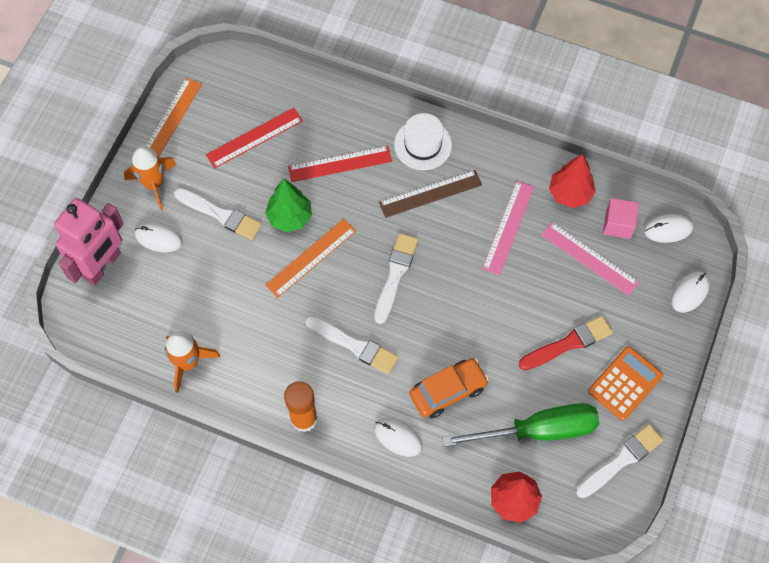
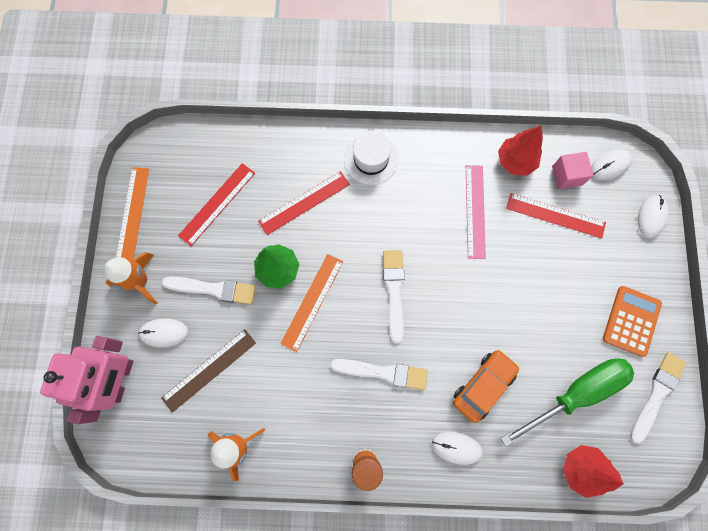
camera: 20 degrees left, 10 degrees up
(430, 194) = (395, 203): brown ruler -> brown ruler (209, 370)
(568, 343) = (569, 301): red brush -> none
(589, 258) = (555, 215): pink ruler -> red ruler

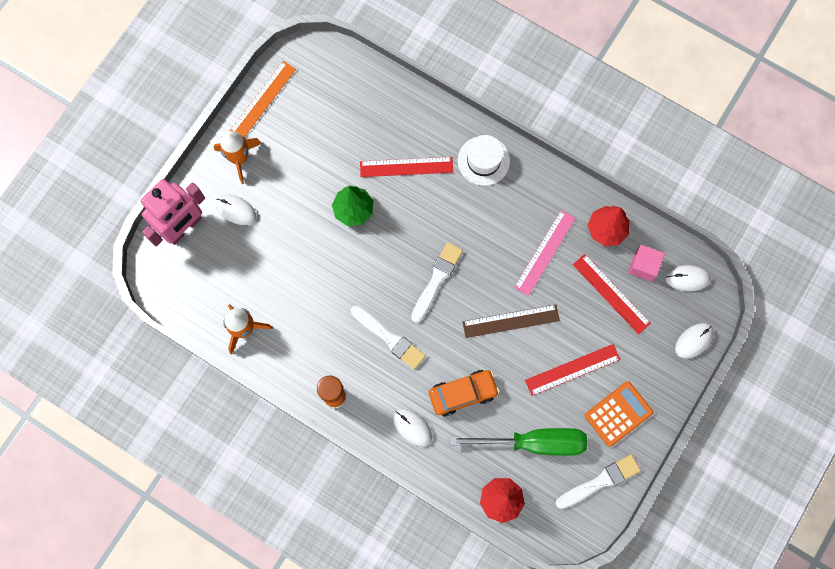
camera: 30 degrees right, 0 degrees up
(209, 370) = (255, 258): brown ruler -> brown ruler (511, 321)
(213, 289) = (293, 197): white brush -> none
(217, 204) = (334, 129): red ruler -> red ruler (572, 369)
(312, 302) = (365, 251): orange ruler -> none

